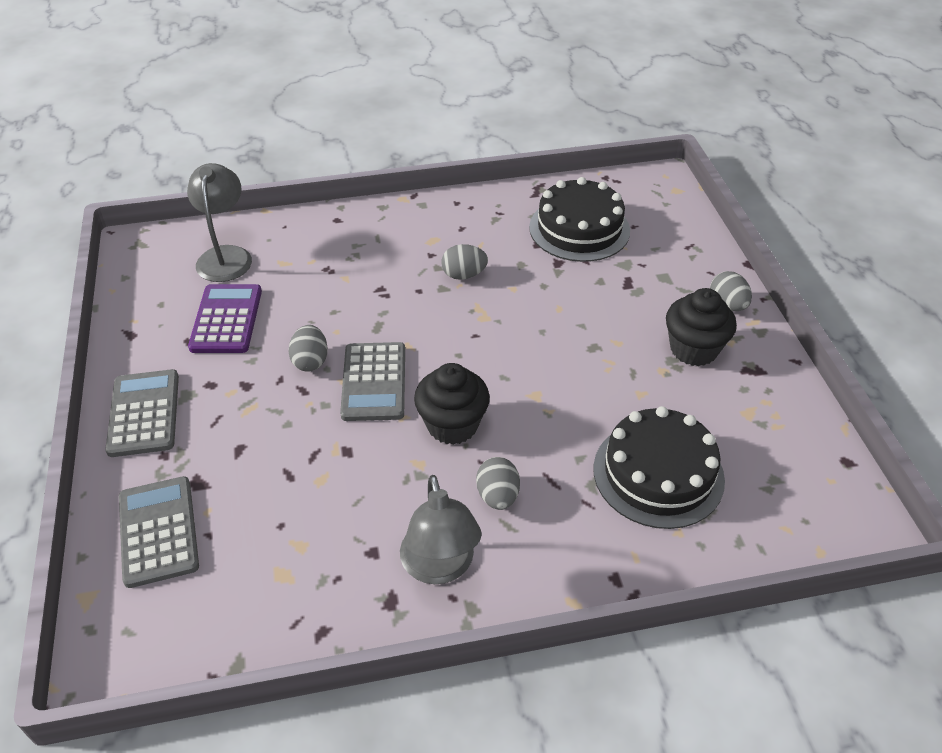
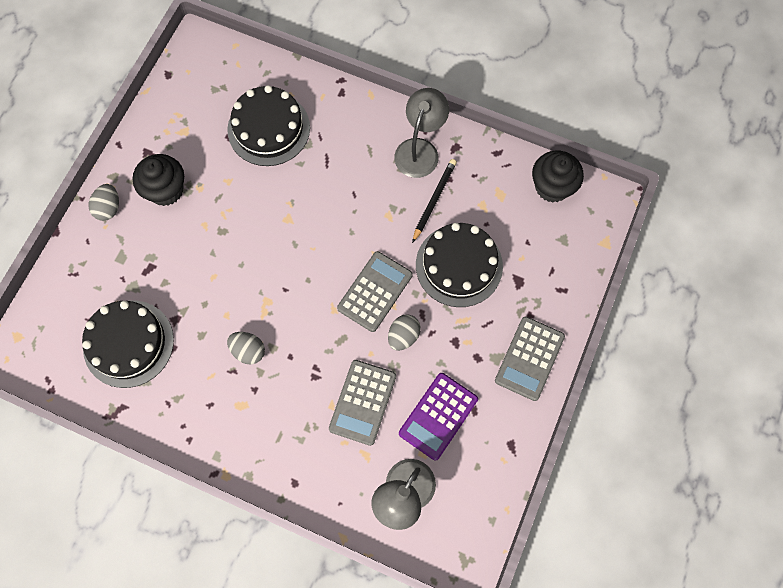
camera: 145 degrees left, 25 degrees up
(158, 531) = (553, 261): grey calculator -> grey calculator (363, 402)
(289, 458) = (459, 265): none -> black cake
(372, 513) = (434, 200): none -> black pencil
(452, 425) = (351, 229): black cupcake -> black cupcake (552, 187)
(497, 496) = (362, 169): grey egg -> none

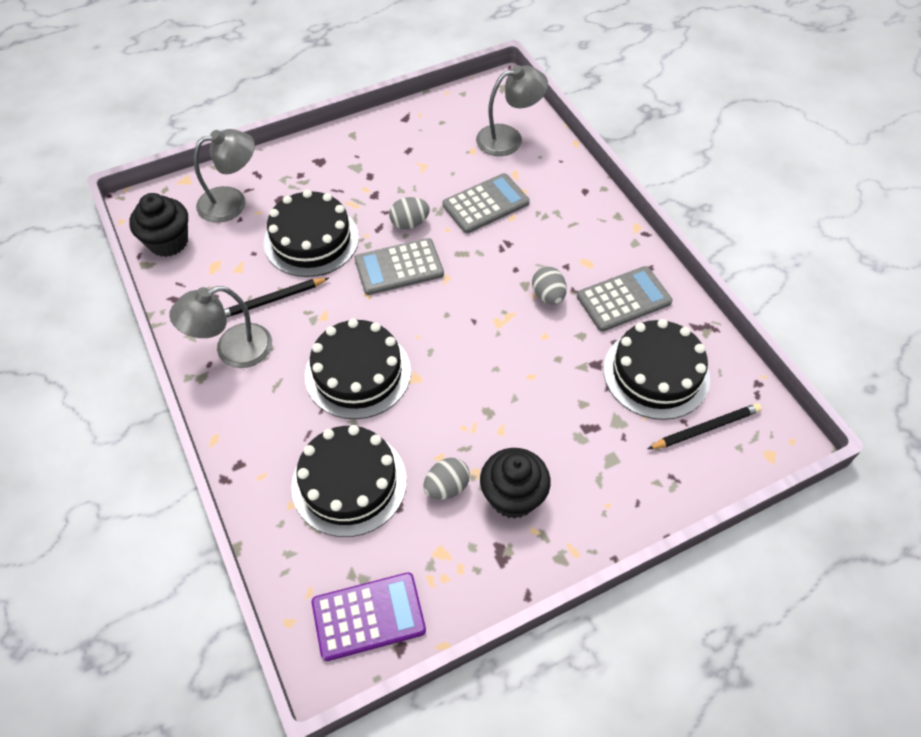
camera: 140 degrees left, 15 degrees down
(70, 325) = (705, 428): none -> black pencil
(109, 208) = (590, 523): grey egg -> grey egg (447, 487)
(327, 194) = (358, 373): none -> black cake
(438, 416) = (438, 162): purple calculator -> purple calculator (368, 616)
(529, 358) = (333, 152): grey calculator -> grey calculator (623, 299)
(549, 251) = (232, 202): none -> grey lamp

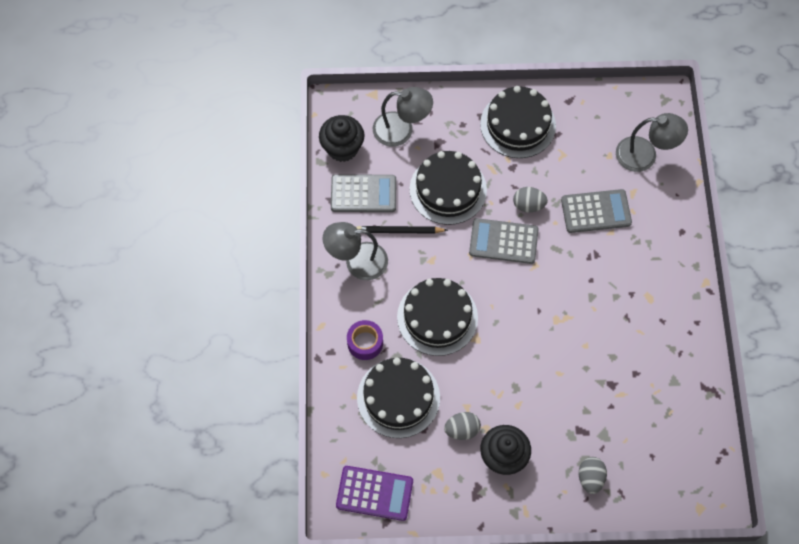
camera: 25 degrees right, 10 degrees up
(279, 436) = (365, 343): none -> purple tape
(548, 296) = (604, 313): grey egg -> grey egg (590, 478)
(623, 299) = (661, 341): grey calculator -> grey calculator (363, 194)
(656, 373) = (652, 411): black cake -> black cake (518, 124)
(705, 428) = (664, 468): black pencil -> none

